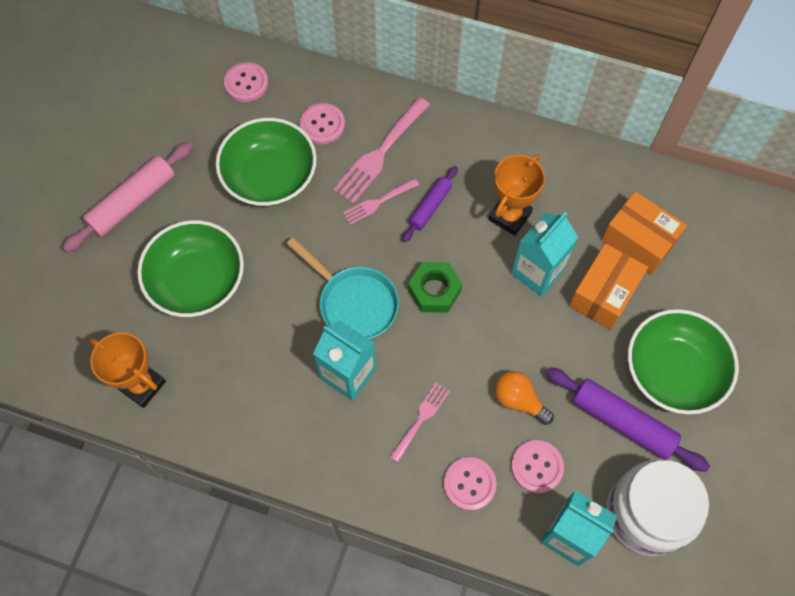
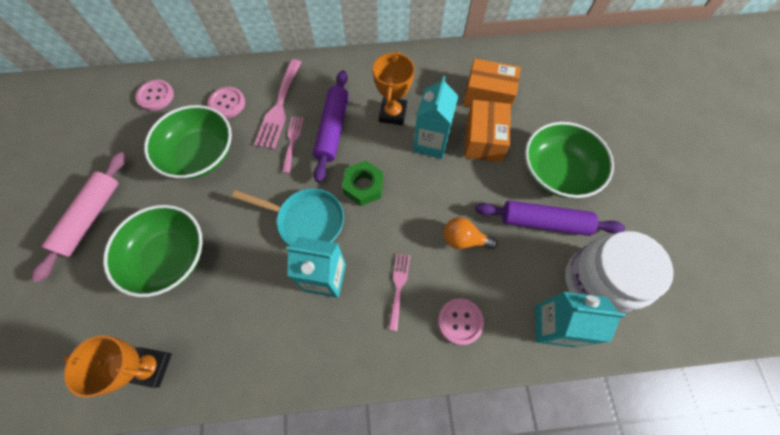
camera: 25 degrees left, 0 degrees up
(377, 202) = (292, 141): pink fork -> pink fork turned 150 degrees clockwise
(430, 207) = (333, 129): purple rolling pin -> purple rolling pin, size x1.66
(537, 467) = (502, 283): pink button -> none

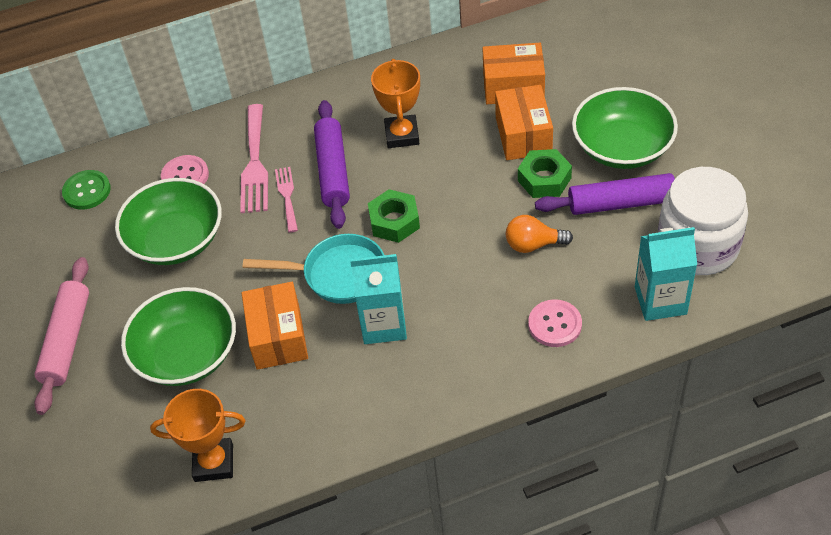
camera: 10 degrees left, 15 degrees down
(155, 96) = (87, 191): pink button -> green button
(242, 263) = (278, 337): none -> orange box
(398, 286) = (473, 310): pink fork -> none
(431, 143) = (460, 155): turquoise carton -> none
(489, 183) = (544, 179): none -> green nut

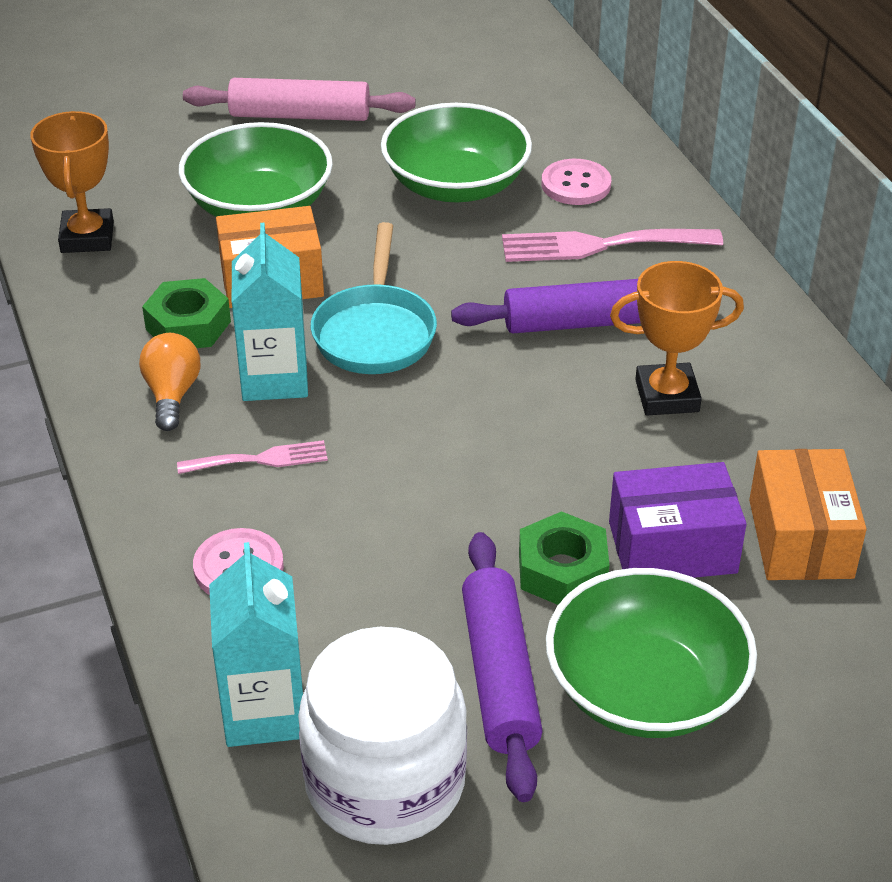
camera: 85 degrees right, 10 degrees down
(87, 191) = (549, 107): green button -> none
(287, 196) = (533, 279): pink fork -> pink fork (260, 459)
(394, 221) = (475, 388): green nut -> green nut (188, 325)
(523, 135) = (672, 547): orange box -> purple box
(533, 244) = (411, 549): orange light bulb -> orange light bulb (172, 395)

